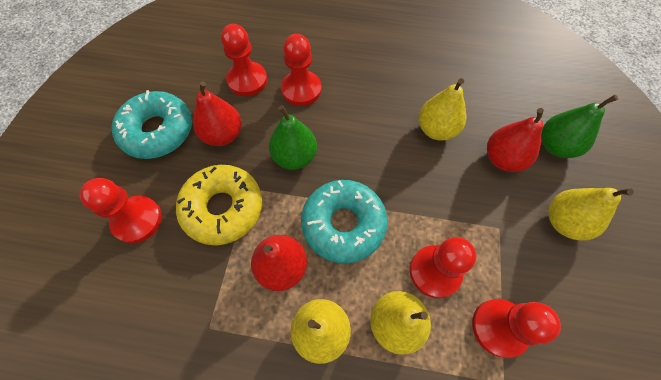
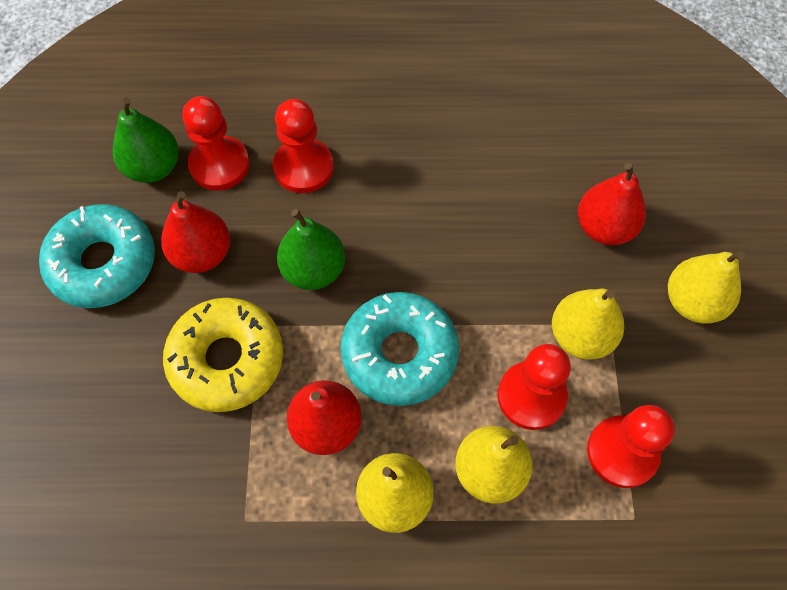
camera: 10 degrees left, 0 degrees up
(137, 220) = (108, 396): red pawn -> none
(436, 129) = (507, 199): yellow pear -> yellow pear (580, 336)
(555, 146) = (674, 198): green pear -> green pear (153, 167)

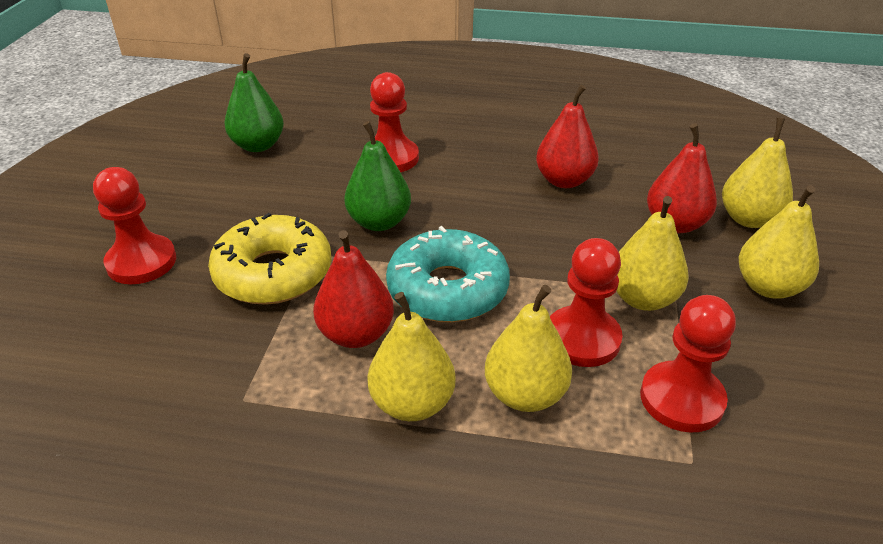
camera: 10 degrees right, 25 degrees down
(103, 263) = (187, 197): turquoise donut -> none
(202, 254) = (279, 201): red pear -> red pear (564, 180)
(219, 165) = (316, 149): red pawn -> red pawn (141, 262)
(674, 209) = (749, 219): none -> yellow pear

